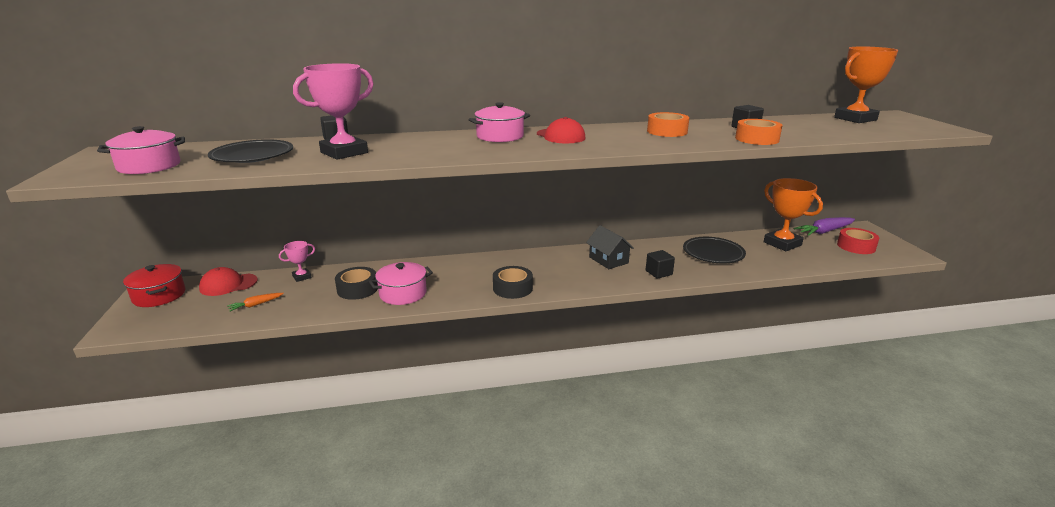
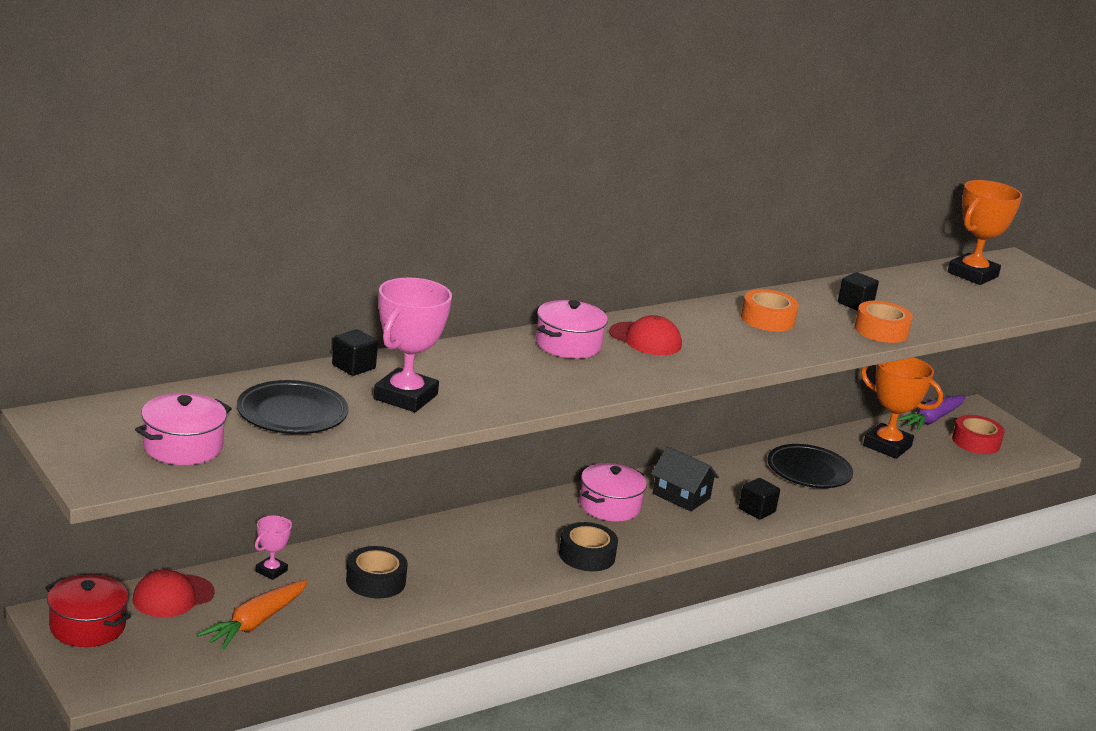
camera: 25 degrees left, 0 degrees up
(256, 305) = (255, 623): orange carrot -> orange carrot, size x1.87
(403, 293) = (446, 581): pink pot -> pink pot (609, 506)

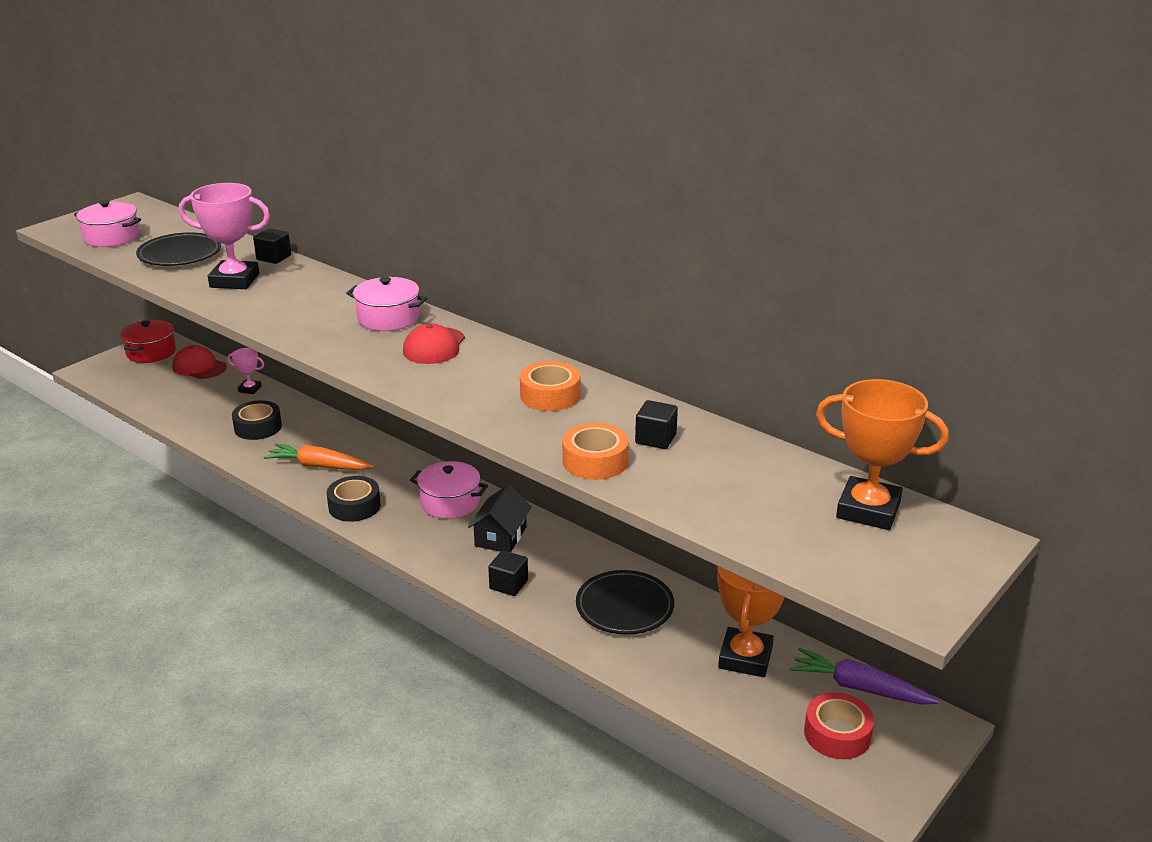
camera: 75 degrees right, 5 degrees up
(255, 623) = (180, 399): orange carrot -> orange carrot (319, 466)

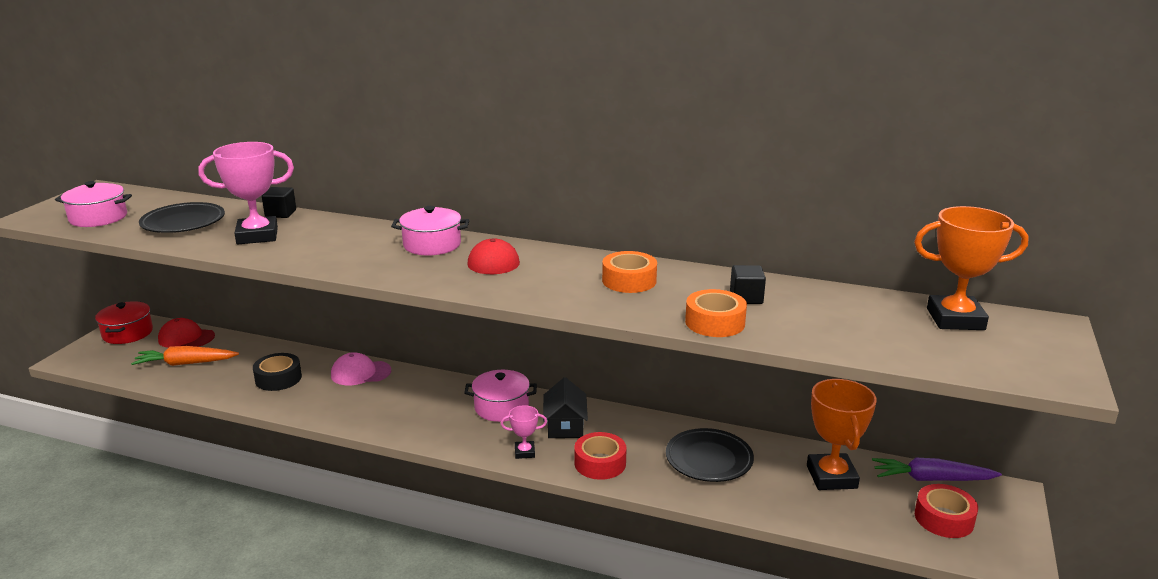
camera: 20 degrees left, 5 degrees down
(250, 389) = (249, 348): pink trophy -> pink trophy (524, 452)
(319, 466) = (360, 400): orange carrot -> orange carrot (186, 363)
(337, 437) = (360, 373): none -> pink cap
(354, 506) = (416, 427): black tape -> none
(508, 585) = (600, 463): black cube -> red tape

